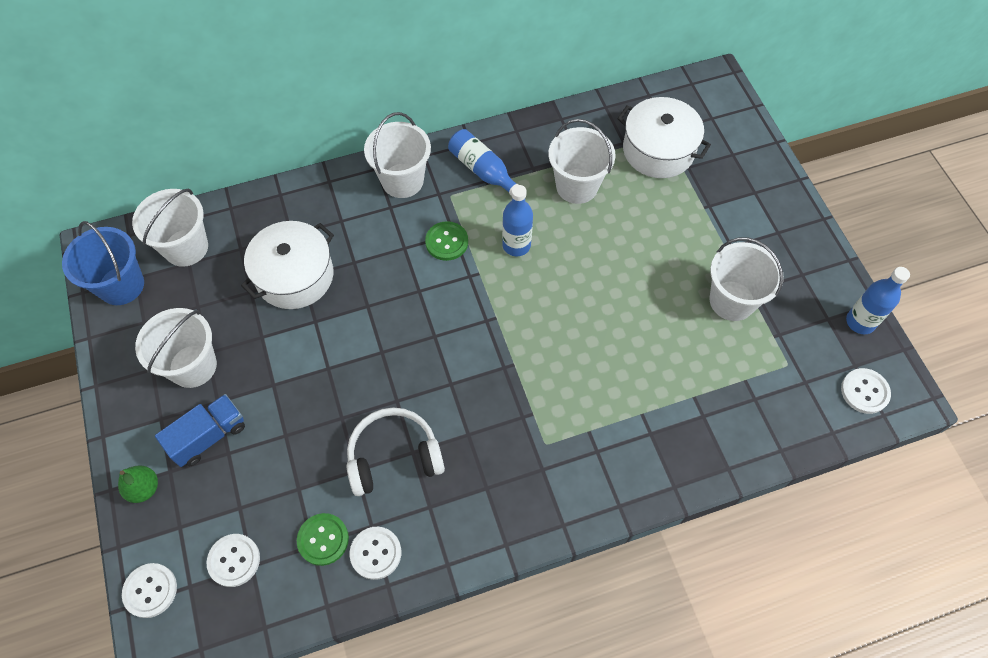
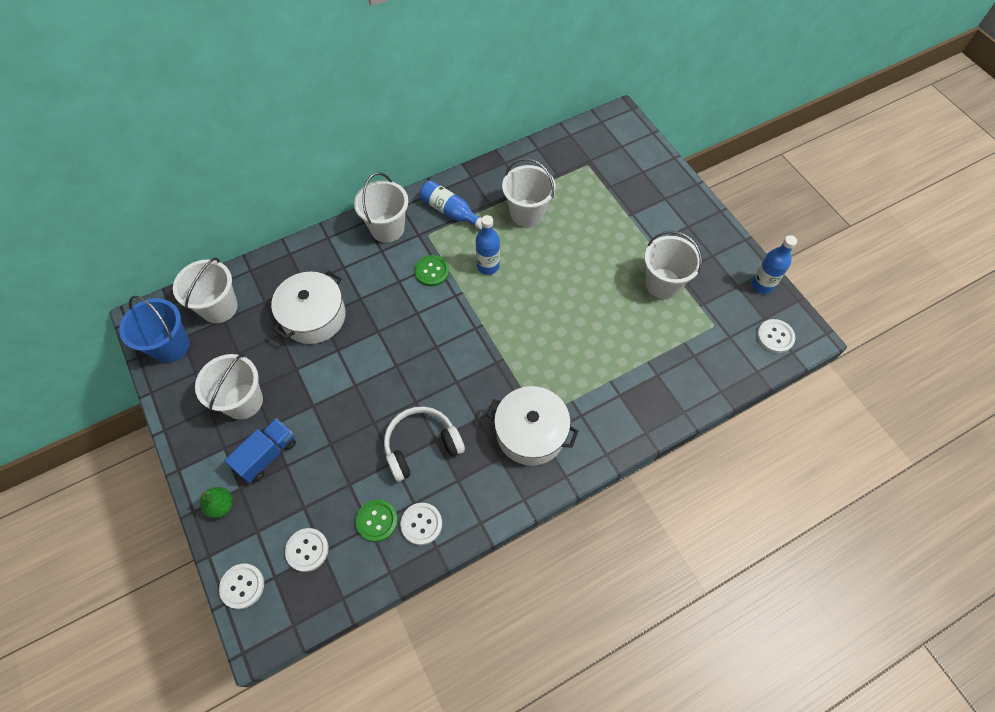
camera: 10 degrees left, 0 degrees up
(658, 150) = (585, 176): white pot -> white pot (530, 433)

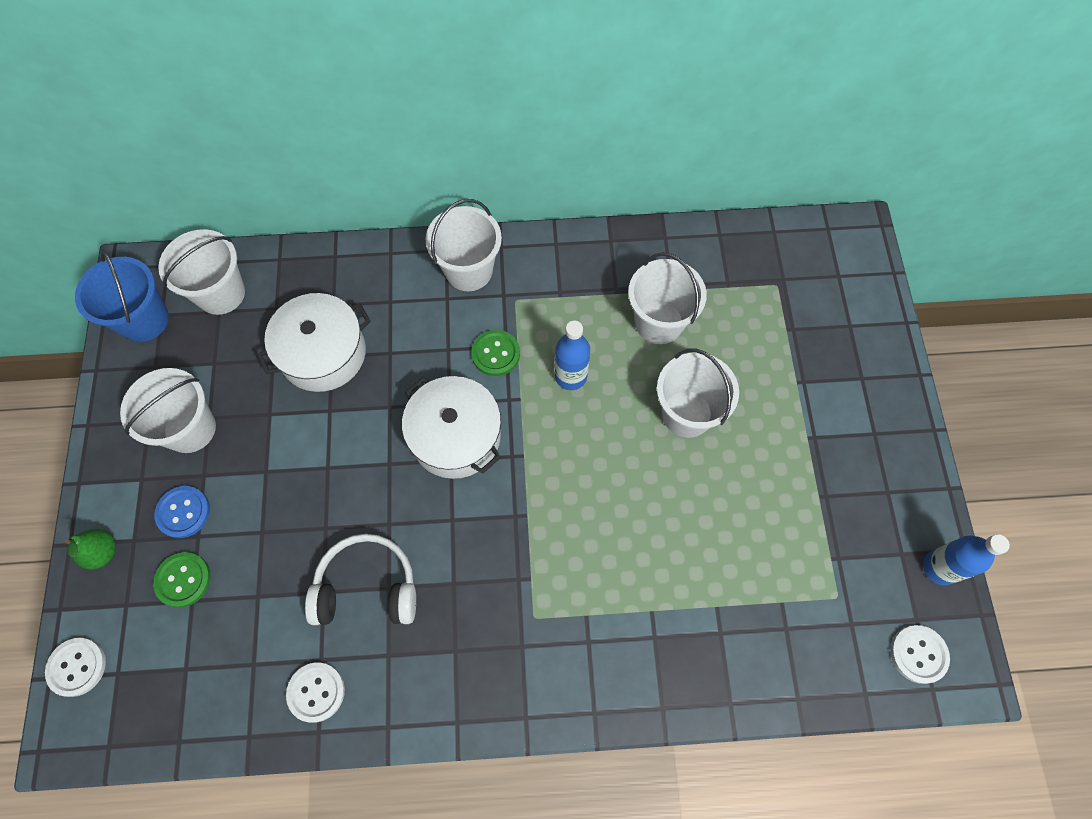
camera: 25 degrees right, 5 degrees up
(267, 455) = (183, 512): blue truck -> blue button
(307, 550) = (169, 658): white button -> none
(377, 521) = (266, 661): green button -> green button (183, 580)
(450, 211) = (559, 279): blue bottle -> none
(530, 433) = (511, 635): white pot -> white pot (455, 436)
(663, 283) = (795, 503): white bucket -> white bucket (687, 413)

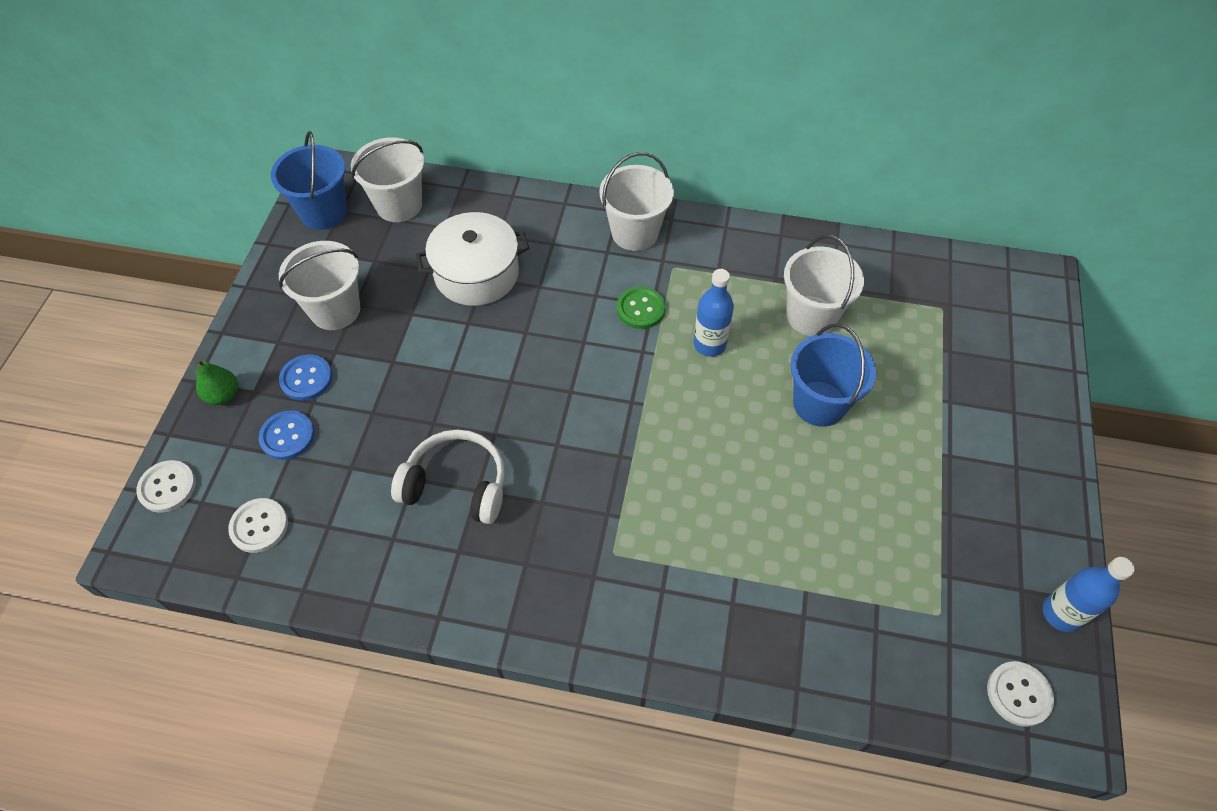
camera: 15 degrees right, 10 degrees down
(183, 580) = (287, 436): green button -> blue button
(316, 692) = (379, 567): white button -> white button (259, 526)
(455, 436) = (581, 372): white pot -> none
(687, 413) = (819, 403): white bucket -> blue bucket

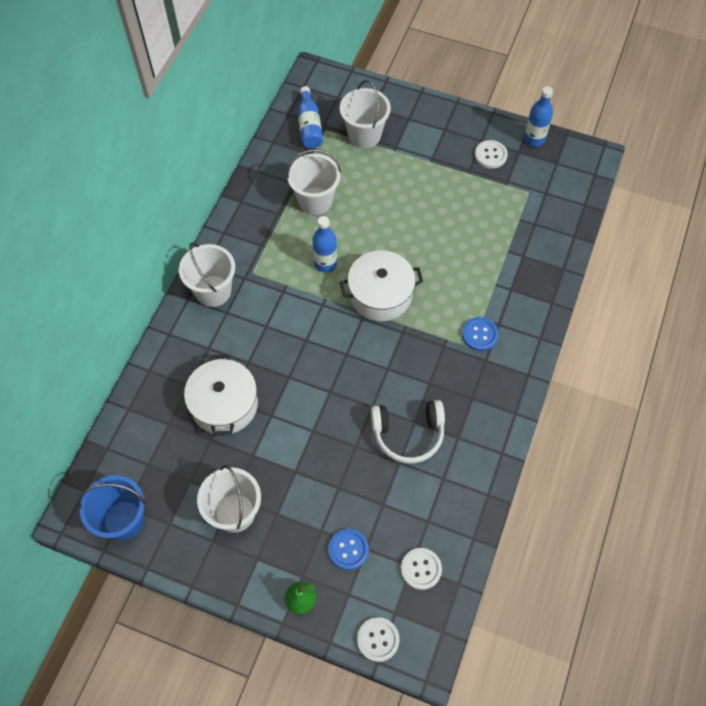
camera: 80 degrees left, 5 degrees up
(306, 378) = (298, 535): blue button -> blue button (479, 334)
(399, 205) = (133, 458): white bucket -> white bucket (364, 135)
(457, 484) = (408, 434): white headphones -> white headphones turned 120 degrees counterclockwise
(641, 309) = (285, 299): green button -> none
(676, 419) = (380, 294): none -> white pot
(819, 403) = (384, 213): blue bucket -> none
(940, 288) = (309, 126): none -> blue bottle
(1018, 694) = (574, 171): white button -> white button (490, 155)

